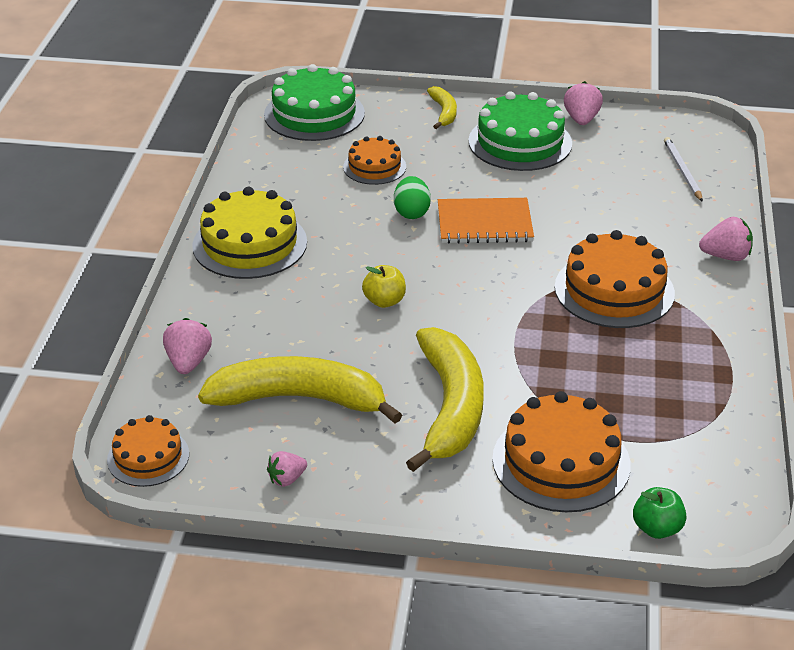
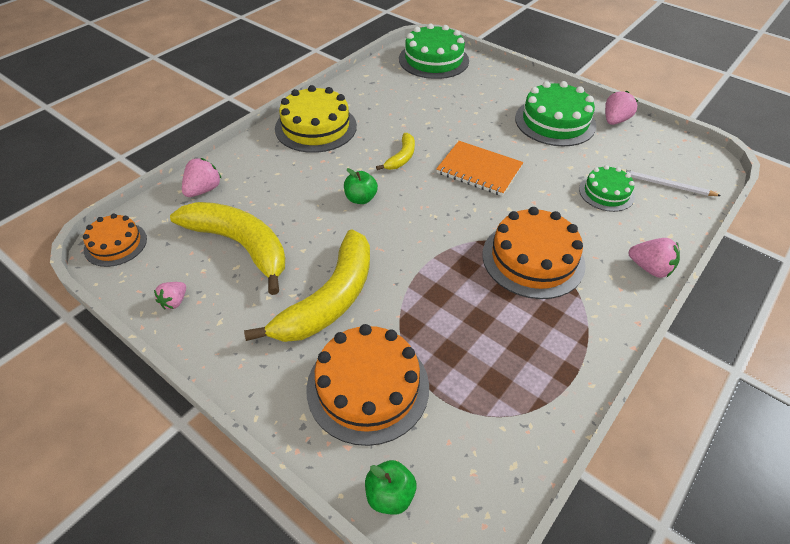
camera: 30 degrees right, 10 degrees up
(287, 479) = (174, 302): pink strawberry -> pink strawberry turned 60 degrees counterclockwise
(374, 167) = (440, 105): orange cake -> none
(384, 301) = (360, 199): yellow apple -> green apple
(411, 212) = (436, 144): green egg -> none
(444, 112) = (519, 85): yellow banana -> yellow banana (401, 157)
(632, 199) = (606, 193): none -> green cake
(682, 171) = (666, 185): white pencil -> white pencil turned 90 degrees counterclockwise

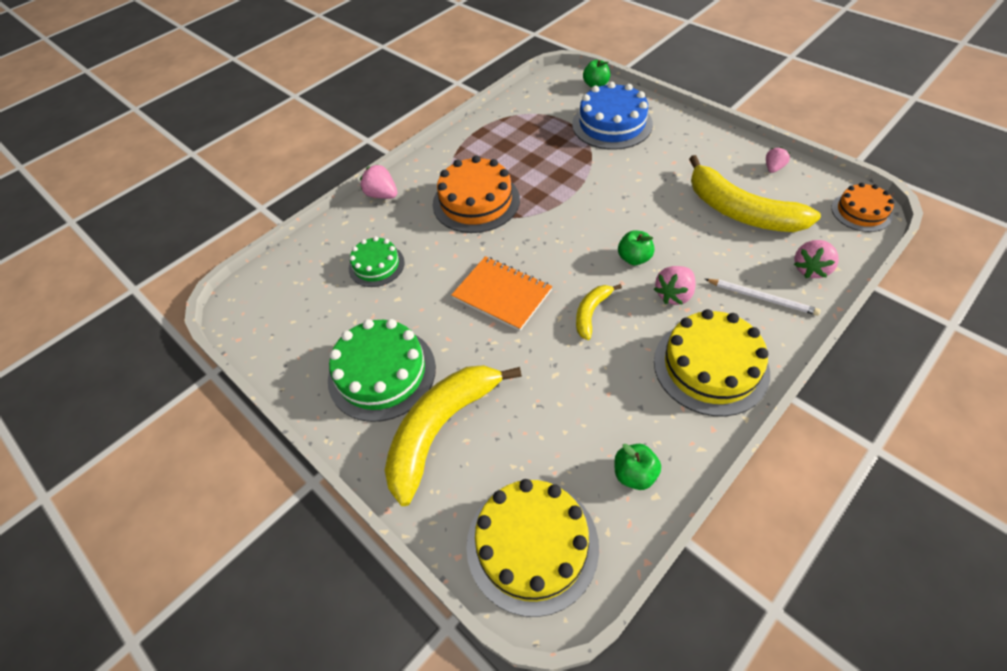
camera: 170 degrees left, 5 degrees up
(330, 299) = (647, 171): yellow banana -> yellow banana (440, 429)
(368, 387) = (612, 124): orange cake -> blue cake
(377, 82) = (634, 474): none -> green apple
(433, 60) = (532, 545): green cake -> yellow cake
(615, 120) = (301, 374): pink strawberry -> pink strawberry (674, 295)
(666, 185) = (309, 274): white pencil -> white pencil (762, 298)

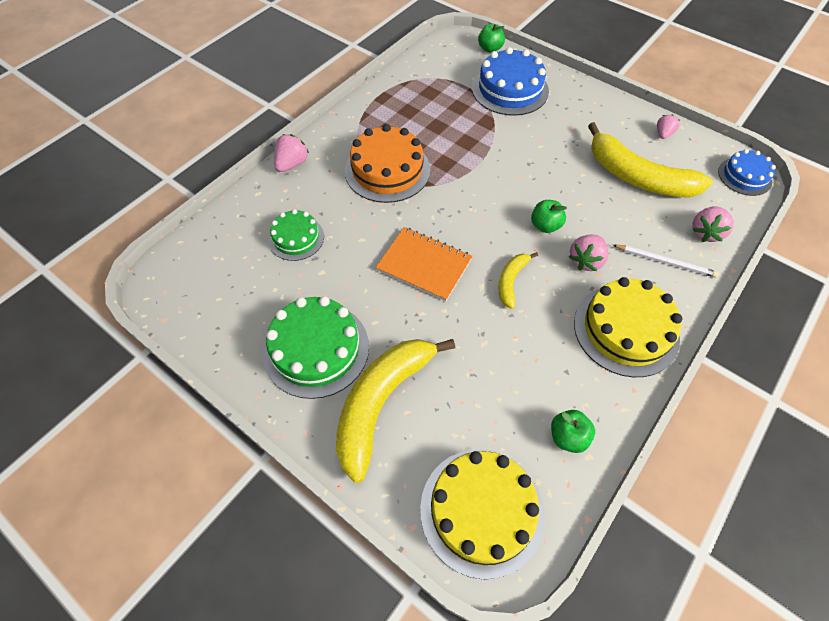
camera: 10 degrees left, 5 degrees up
(382, 195) = (292, 164): pink strawberry -> pink strawberry turned 90 degrees clockwise
(861, 212) = (744, 176): orange cake -> blue cake

